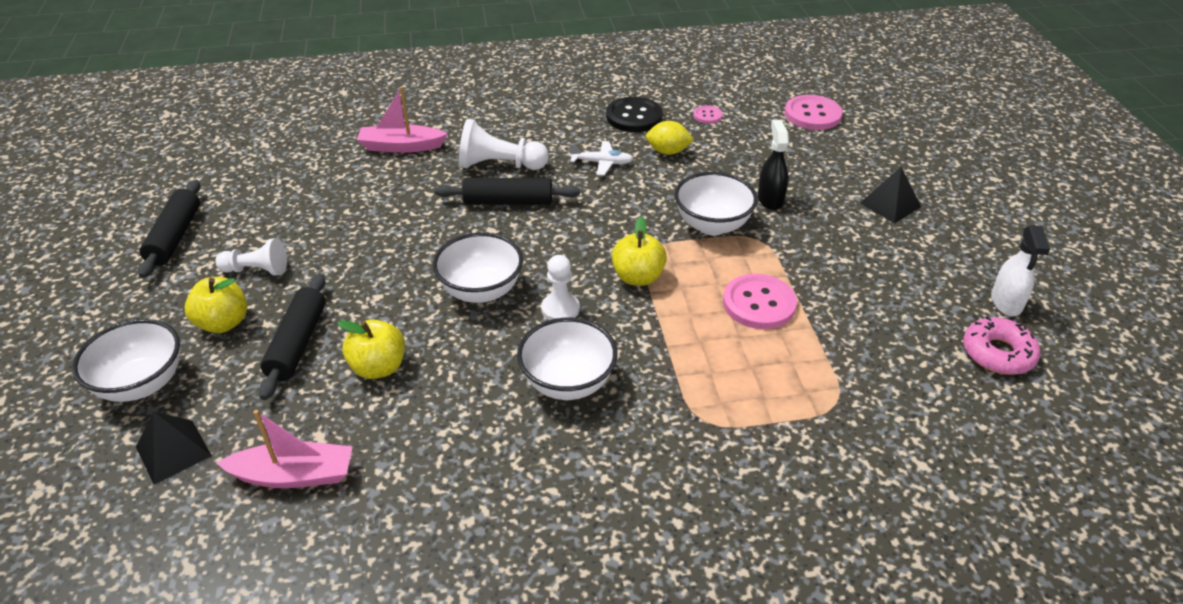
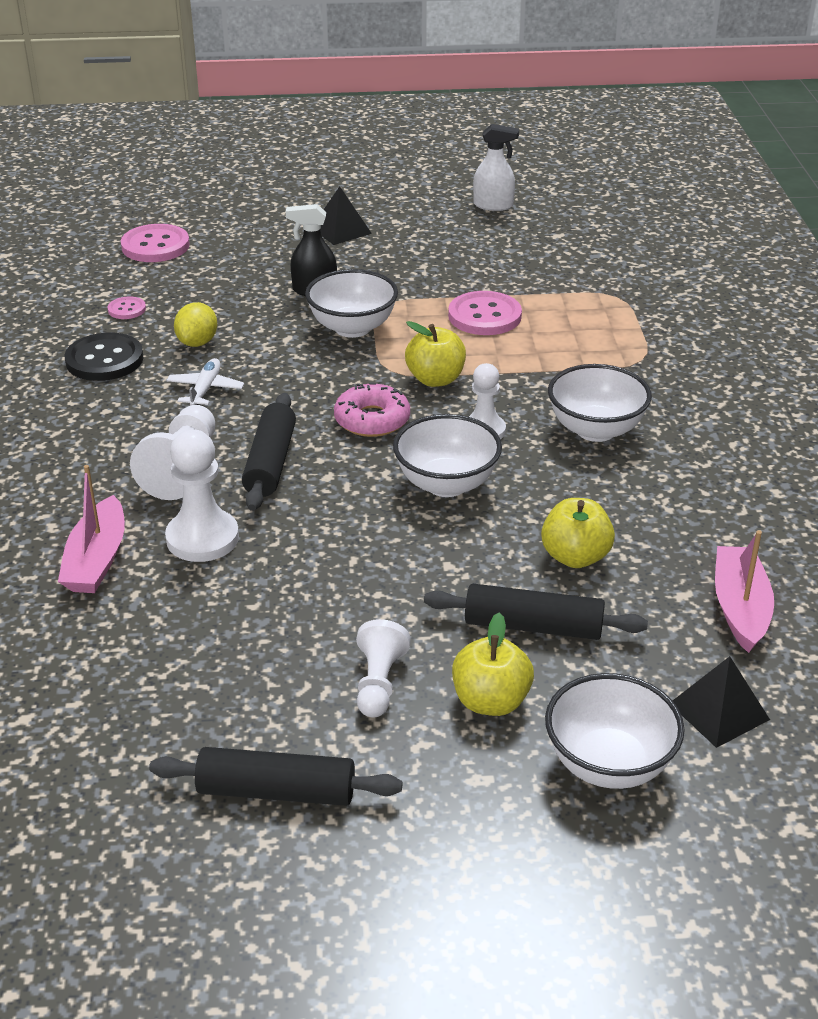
camera: 85 degrees left, 5 degrees down
(419, 183) = (202, 538): none -> white pawn
(998, 353) = (556, 220): pink donut -> pink donut (372, 420)

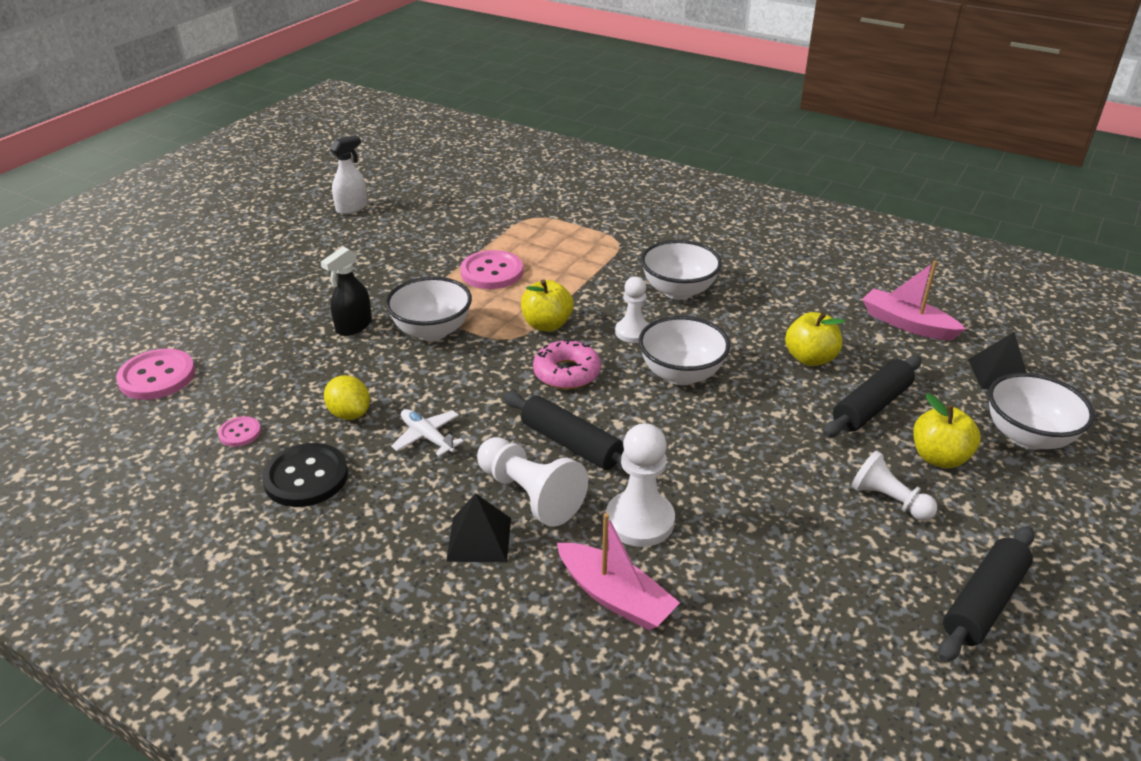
camera: 55 degrees left, 0 degrees up
(341, 230) = (284, 279): black pyramid -> black pyramid (479, 539)

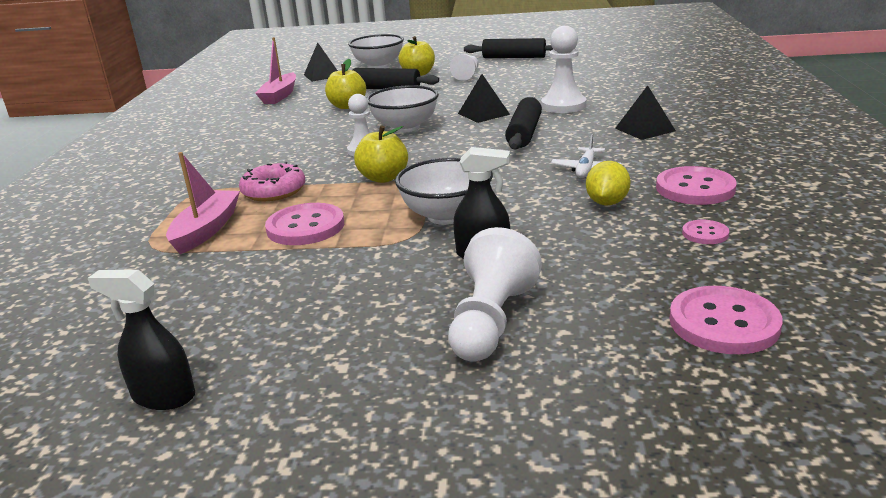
camera: 115 degrees left, 10 degrees down
(306, 477) = (695, 188): black button -> pink button
(352, 208) = (163, 396): white spray bottle -> black spray bottle
(530, 495) = (587, 129): white pawn -> white pawn (491, 321)
(567, 373) = (445, 154): pink donut -> pink donut (274, 191)
(615, 597) = (625, 98): pink boat -> pink boat (206, 230)
(675, 443) = (483, 114): none -> black pyramid
(678, 291) = (283, 152): white bowl -> none

